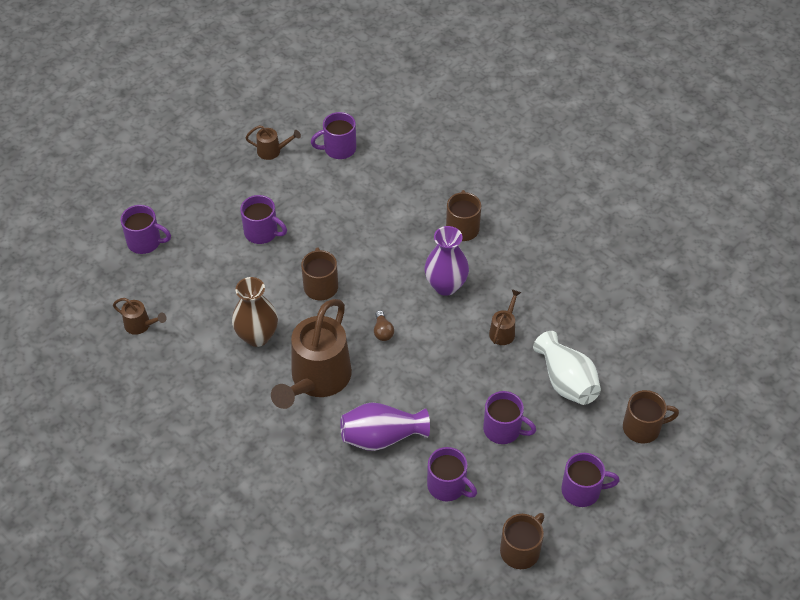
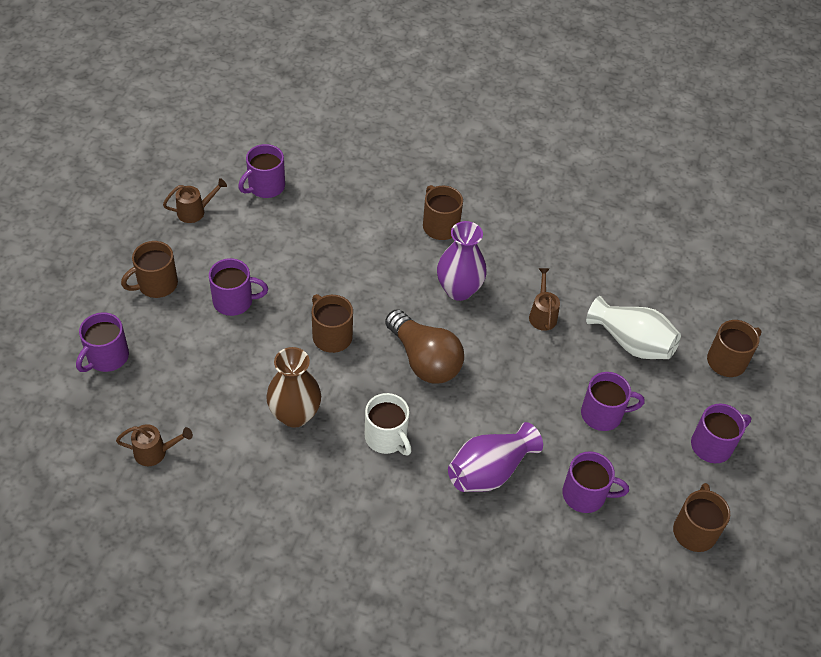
camera: 30 degrees left, 0 degrees up
(145, 242) = (107, 357): purple mug -> purple mug turned 135 degrees clockwise
(211, 199) = (156, 284): none -> brown mug
(316, 380) = (386, 438): brown watering can -> white mug
(383, 331) = (424, 359): brown light bulb -> brown light bulb, size x2.34

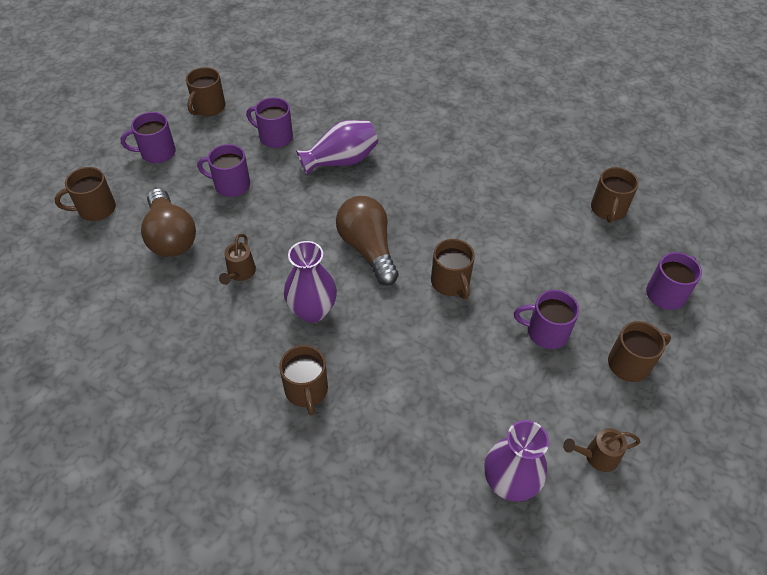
camera: 165 degrees left, 0 degrees up
(155, 452) = (608, 210): brown watering can -> brown mug
(265, 187) = (509, 483): purple mug -> purple vase
(295, 414) = (491, 221): brown vase -> none
(386, 438) = (416, 193): white mug -> none
(631, 342) = (171, 236): white vase -> brown light bulb

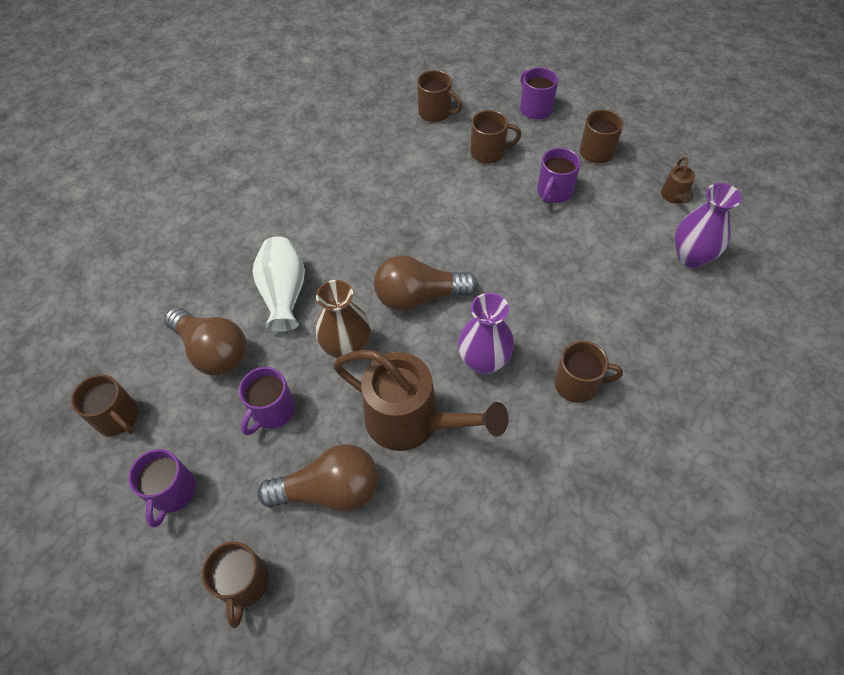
camera: 70 degrees left, 5 degrees up
(240, 273) = (413, 422): brown watering can -> brown watering can, size x2.27
(275, 137) = (213, 351): purple mug -> brown light bulb
(299, 214) = (347, 348): none -> brown vase
(341, 161) = (284, 294): purple vase -> white vase
(450, 283) = (482, 241): brown mug -> brown mug (489, 152)

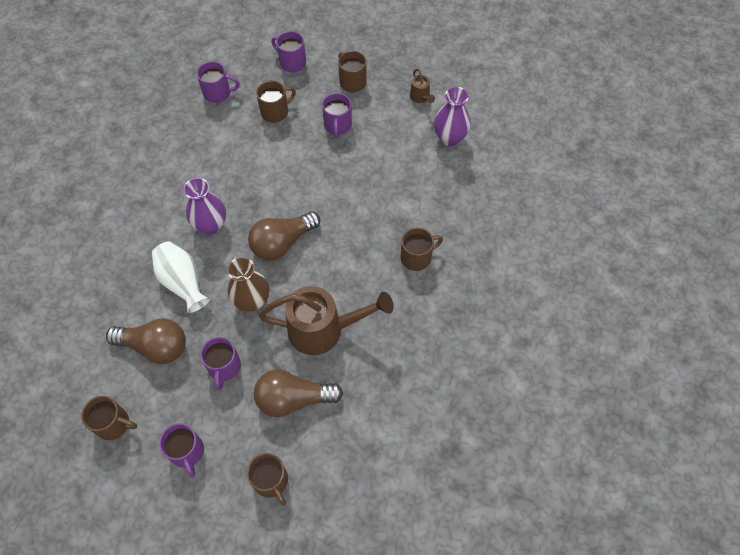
camera: 30 degrees left, 5 degrees up
(330, 490) = (293, 398): brown light bulb -> brown light bulb turned 150 degrees counterclockwise
(436, 112) = (218, 93): brown mug -> purple mug
(483, 361) = (349, 268): purple vase -> purple vase (211, 225)

